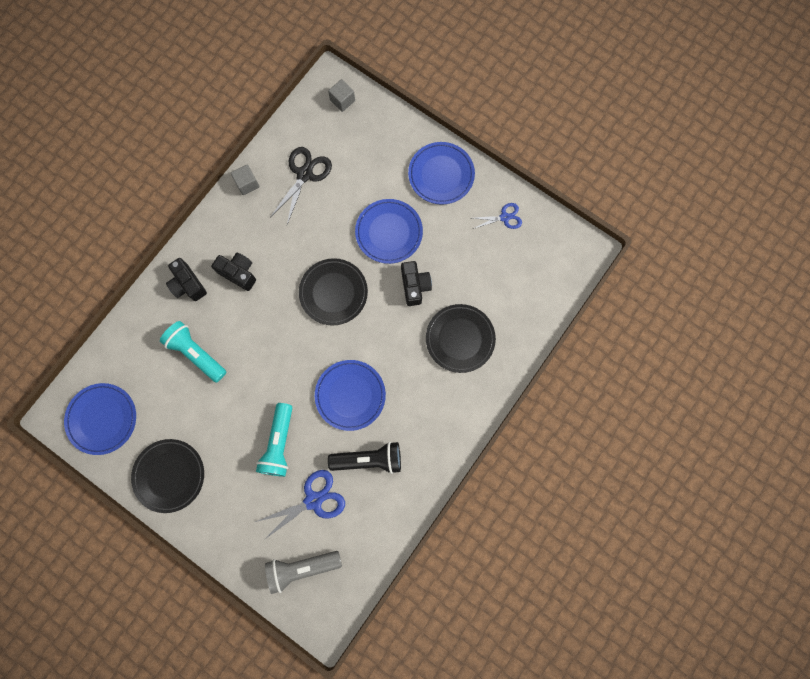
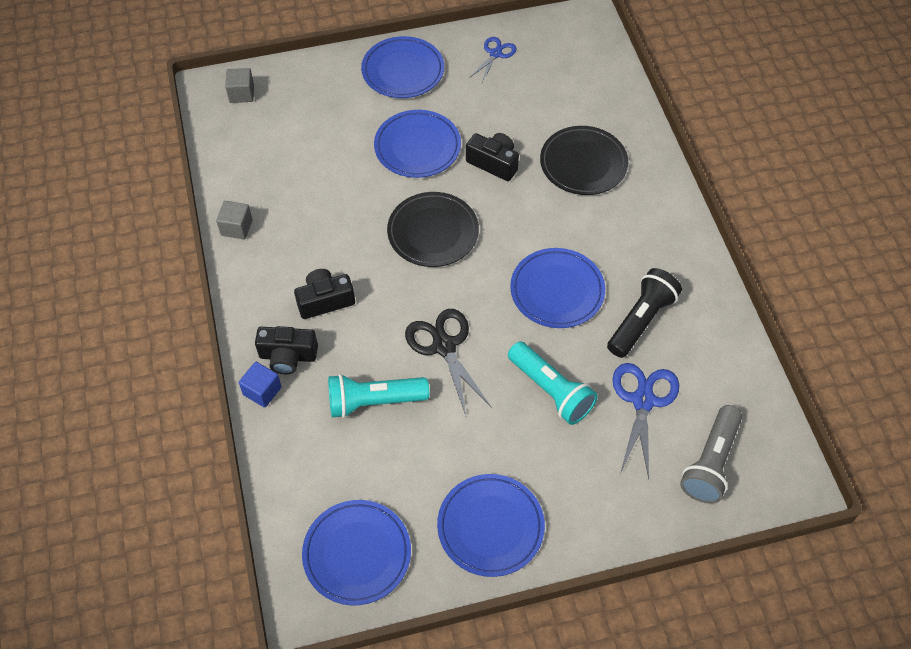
camera: 50 degrees left, 20 degrees down
(157, 290) = (262, 391): none -> blue cube
(169, 475) = (490, 527): black plate -> blue plate
(304, 174) = (282, 173): black scissors -> black scissors (444, 346)

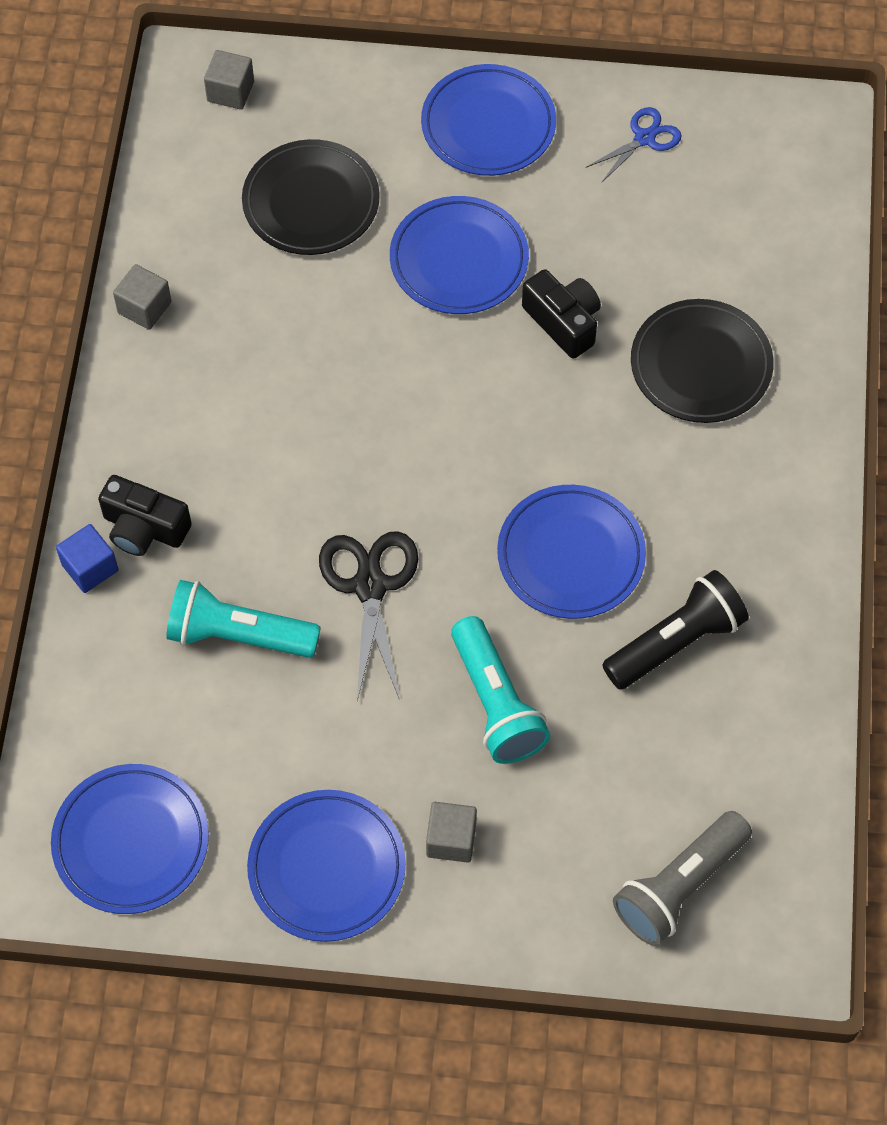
camera: 20 degrees right, 5 degrees up
(325, 301) = (228, 461): black camera -> none
(433, 232) = (426, 405): black plate -> black plate (311, 202)
(560, 482) = (451, 839): none -> grey cube
(643, 400) = (623, 763): blue scissors -> none

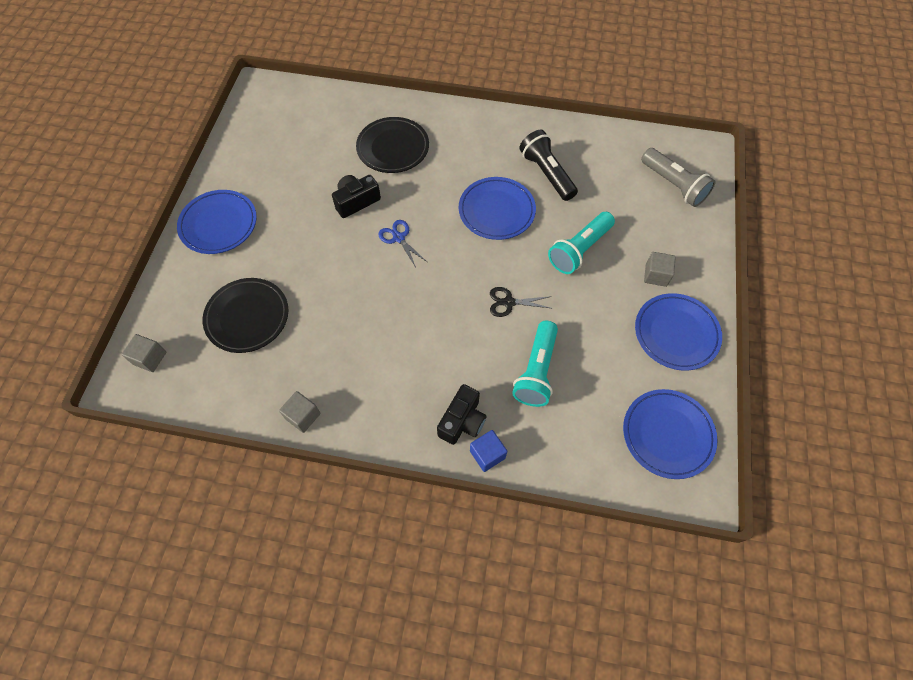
camera: 85 degrees left, 0 degrees up
(370, 586) = (509, 302): black scissors -> black scissors, size x0.61
(459, 260) = (306, 245): blue plate -> none
(496, 703) = (579, 250): turquoise flashlight -> turquoise flashlight turned 150 degrees clockwise
(644, 138) = (249, 156): blue scissors -> blue scissors (398, 238)

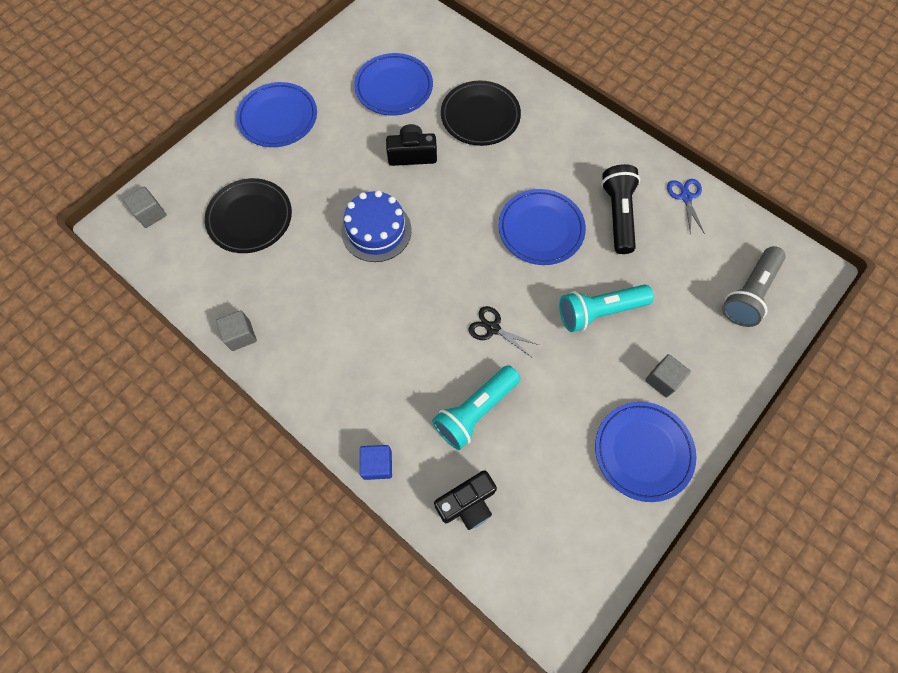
camera: 30 degrees right, 5 degrees up
(365, 274) = (376, 231): none -> blue cake
(398, 238) = (429, 210): blue scissors -> blue scissors (686, 197)
(462, 421) = (375, 420): black camera -> black camera (467, 503)
(667, 435) = (563, 548): blue plate -> blue plate (394, 88)
(673, 185) = (748, 293): grey flashlight -> grey flashlight turned 45 degrees clockwise

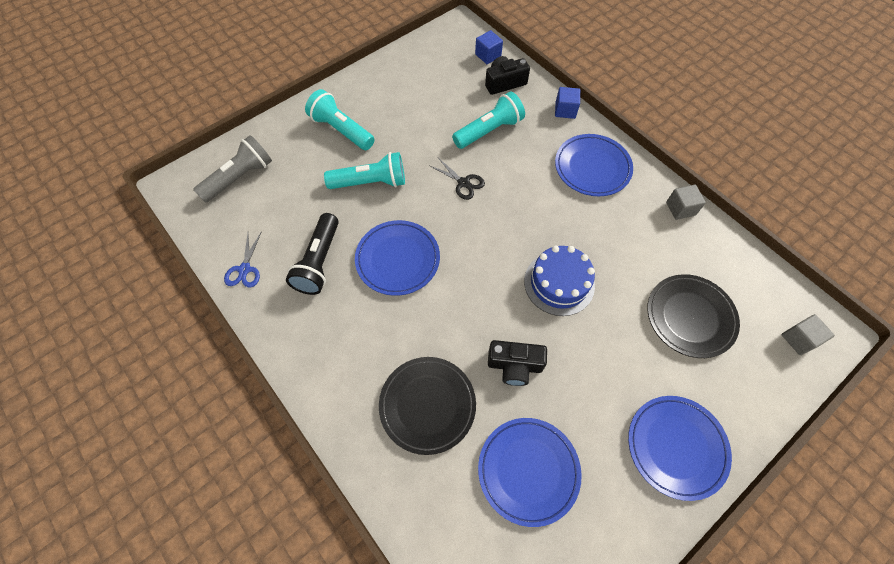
camera: 170 degrees left, 5 degrees down
(500, 559) = (488, 55): none -> blue cube
(643, 451) = (375, 92): blue plate -> blue plate (592, 168)
(662, 380) = (341, 130): grey cube -> turquoise flashlight

